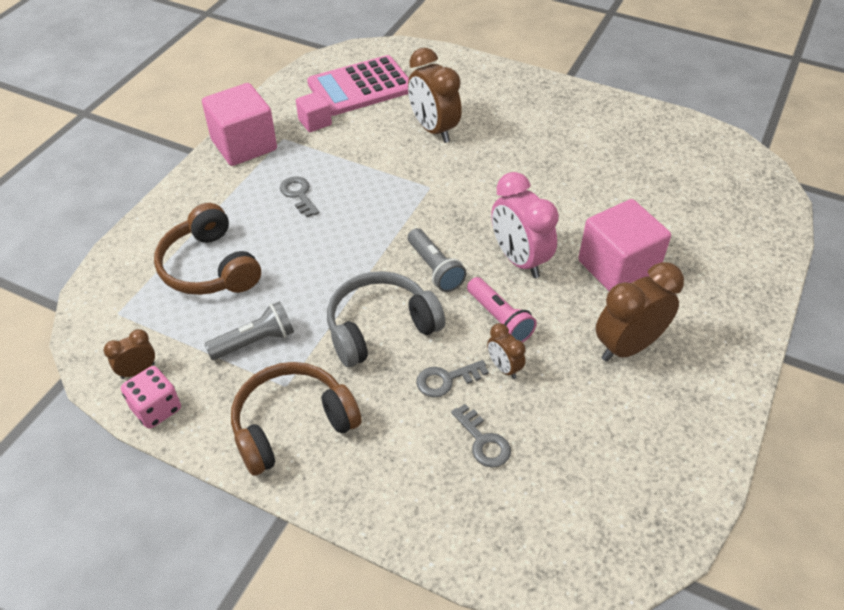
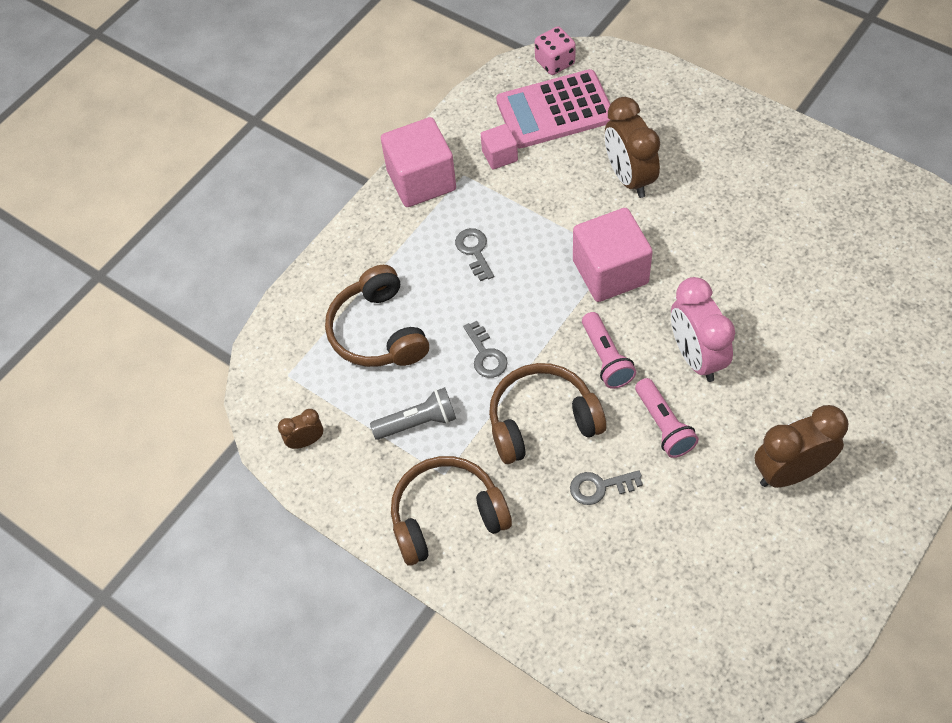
camera: 15 degrees right, 10 degrees up
(156, 409) = (322, 483): pink dice -> pink dice (555, 62)
(380, 327) = (542, 420): grey headphones -> brown headphones
(435, 269) = (606, 358): grey flashlight -> pink flashlight
(483, 441) = (626, 556): grey key -> grey key (486, 355)
(504, 367) = (659, 480): brown clock -> none
(617, 268) = (800, 378): pink cube -> pink cube (610, 272)

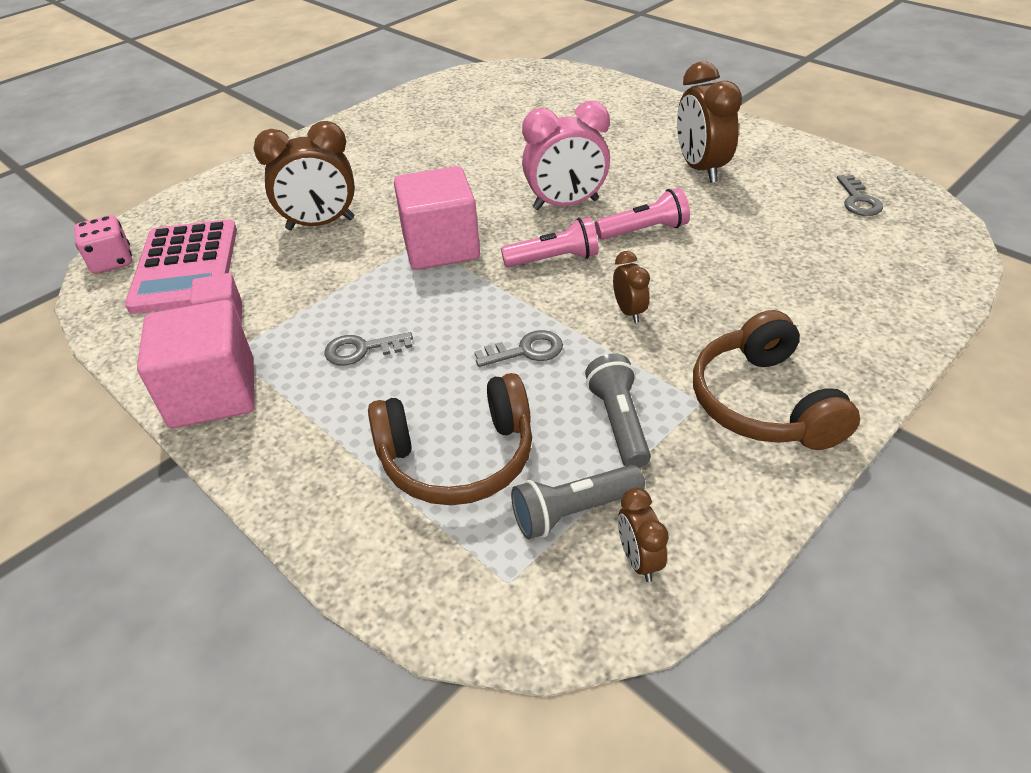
camera: 85 degrees left, 15 degrees down
(339, 402) = (573, 511): none -> grey flashlight
(542, 420) = (629, 312): brown headphones -> brown clock
(600, 487) = (718, 277): grey key -> grey key (858, 200)

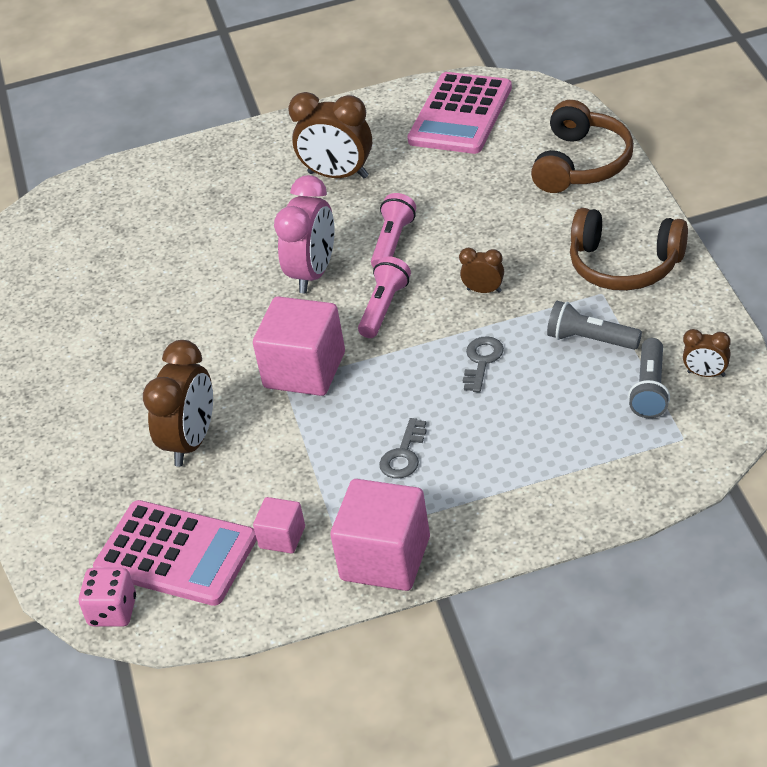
camera: 55 degrees left, 0 degrees up
(458, 457) = (563, 431): brown headphones -> brown headphones (582, 163)
(858, 200) = (460, 114): grey key -> pink calculator

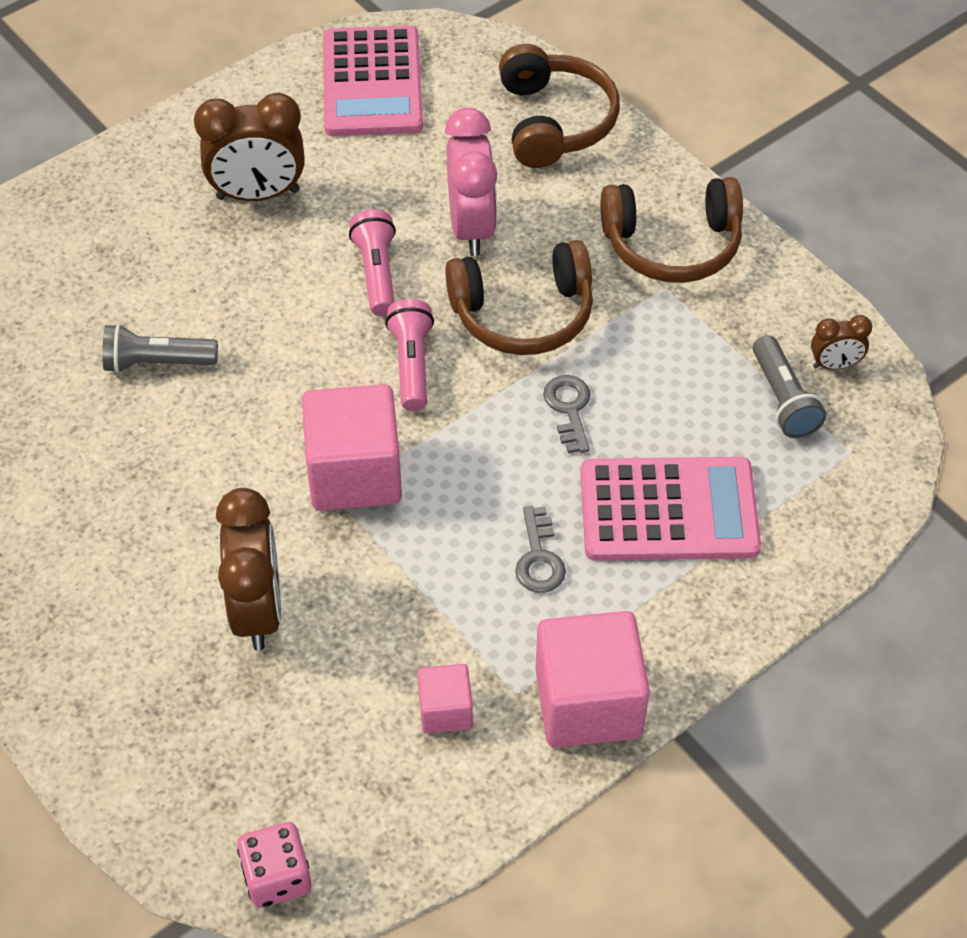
camera: 30 degrees left, 10 degrees up
(176, 554) = (319, 772): pink calculator -> pink calculator (668, 510)
(313, 273) = (296, 337): pink clock -> pink clock (471, 227)
(484, 290) = (523, 314): brown clock -> brown headphones
(590, 339) = (682, 351): grey flashlight -> grey flashlight (156, 362)

